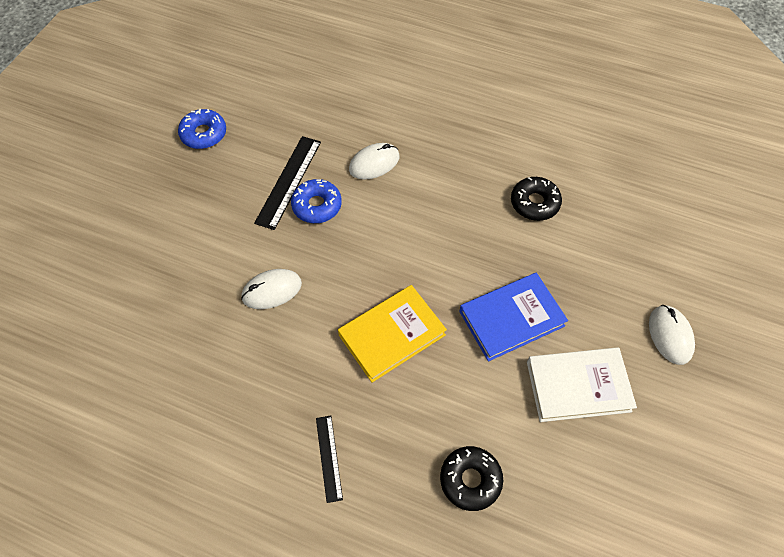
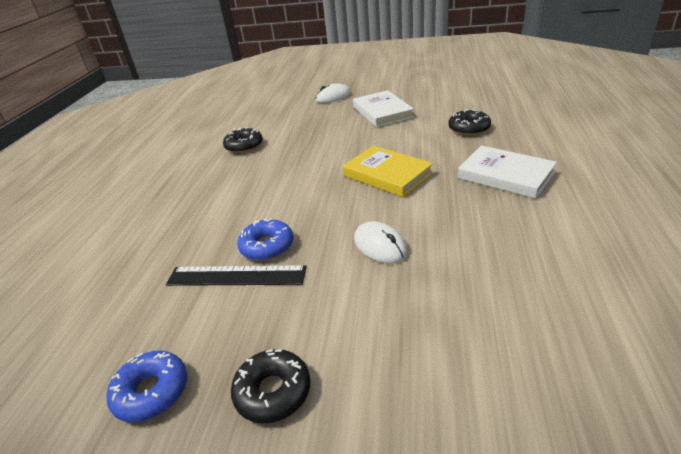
camera: 100 degrees left, 25 degrees down
(168, 194) = (273, 392): none -> black donut
(329, 458) = (505, 176): black ruler -> white book
(374, 163) = (207, 225): white mouse -> none
(511, 318) = (346, 137): blue book -> none

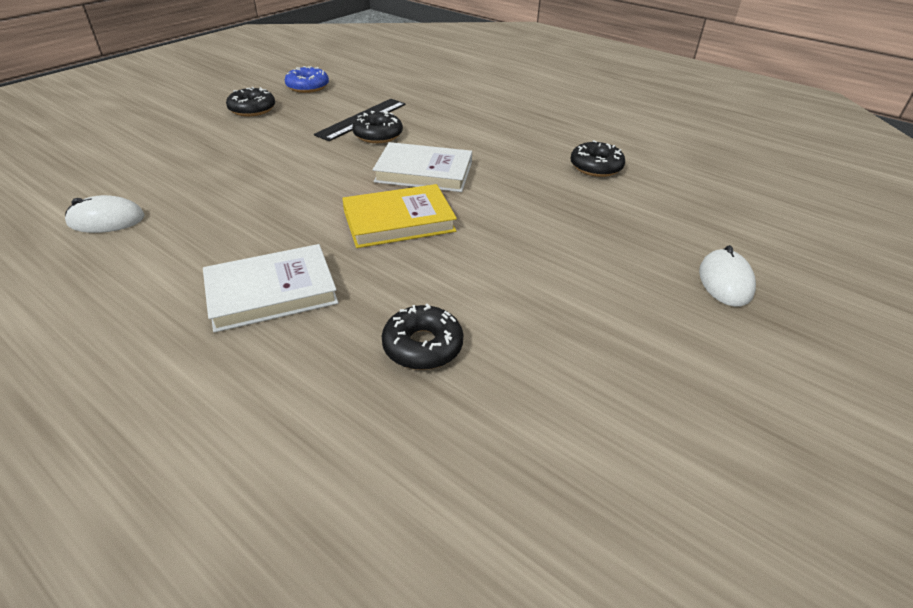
camera: 115 degrees right, 5 degrees up
(267, 246) = (378, 135): blue donut -> black donut
(380, 246) = (299, 173): white mouse -> white mouse (106, 220)
(382, 112) = (593, 298): white book -> white book (424, 172)

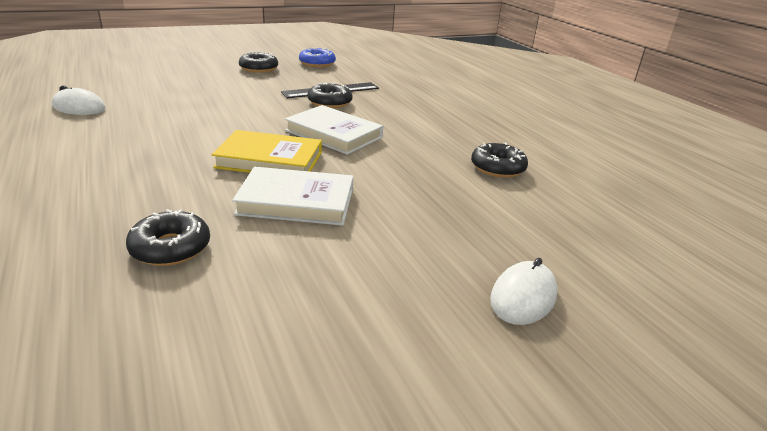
camera: 25 degrees right, 10 degrees down
(271, 292) = (116, 177): white book -> white book (296, 201)

